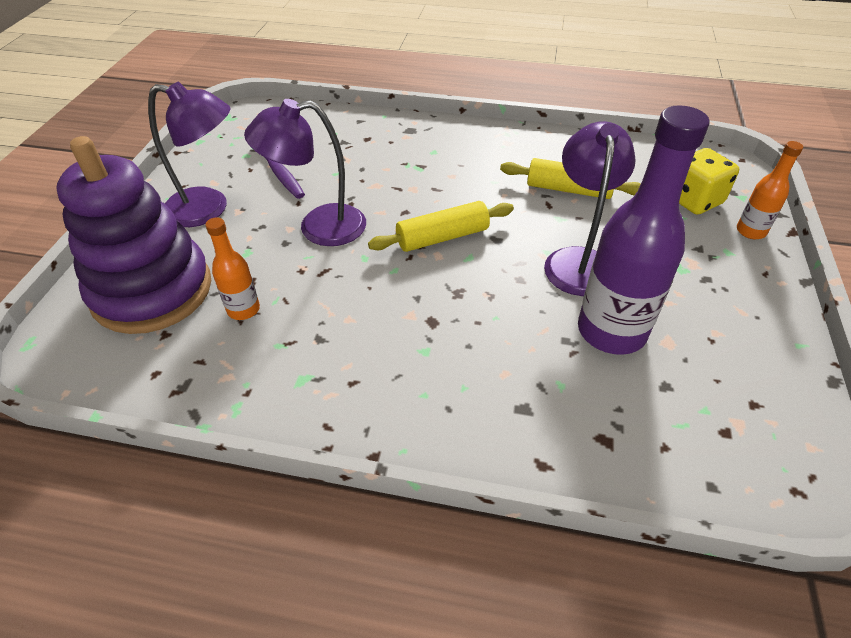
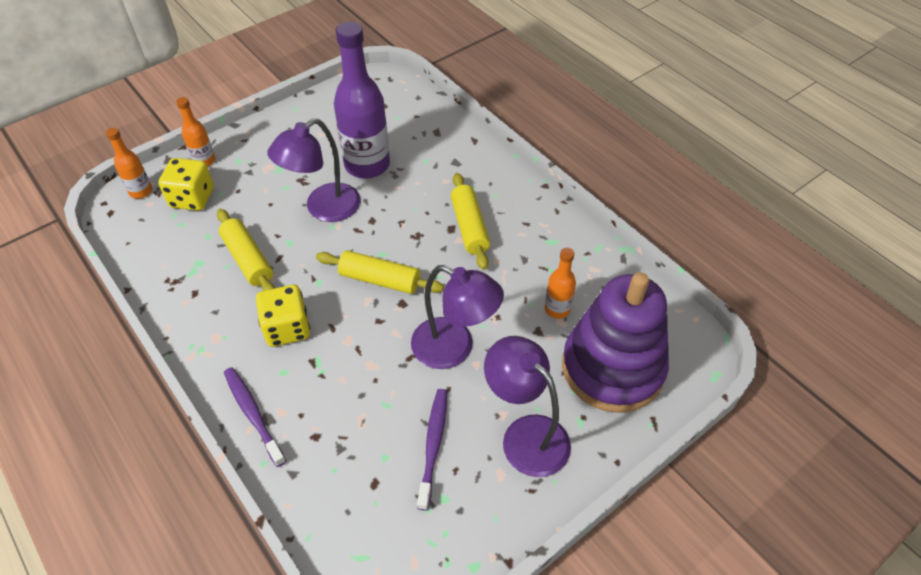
camera: 140 degrees left, 5 degrees up
(414, 335) = (470, 227): none -> yellow rolling pin
(422, 127) = (253, 414): none -> purple toothbrush
(468, 171) = (287, 328): none -> yellow dice
(738, 181) = (141, 191): none -> orange bottle

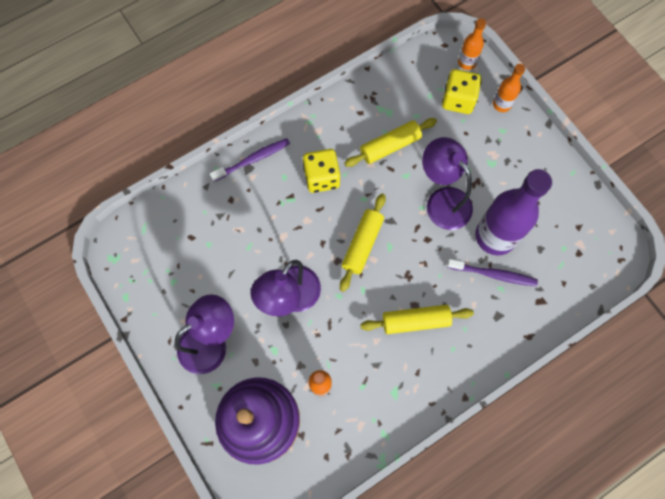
camera: 95 degrees right, 20 degrees up
(433, 445) = (212, 277): purple toothbrush -> purple toothbrush (493, 274)

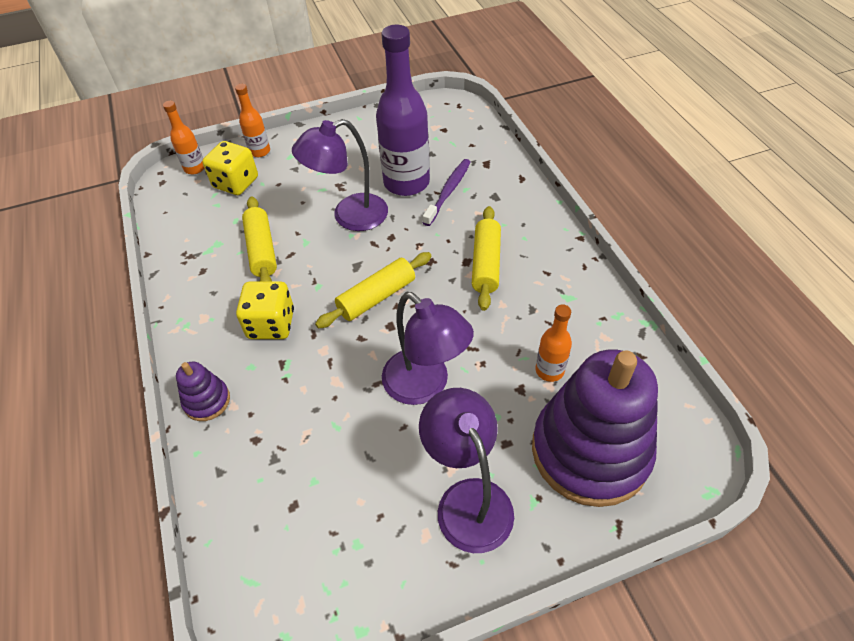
camera: 75 degrees left, 20 degrees down
(253, 160) = (207, 401): purple toothbrush -> purple stacking toy
(362, 244) = (377, 297): yellow rolling pin -> yellow rolling pin turned 75 degrees counterclockwise

